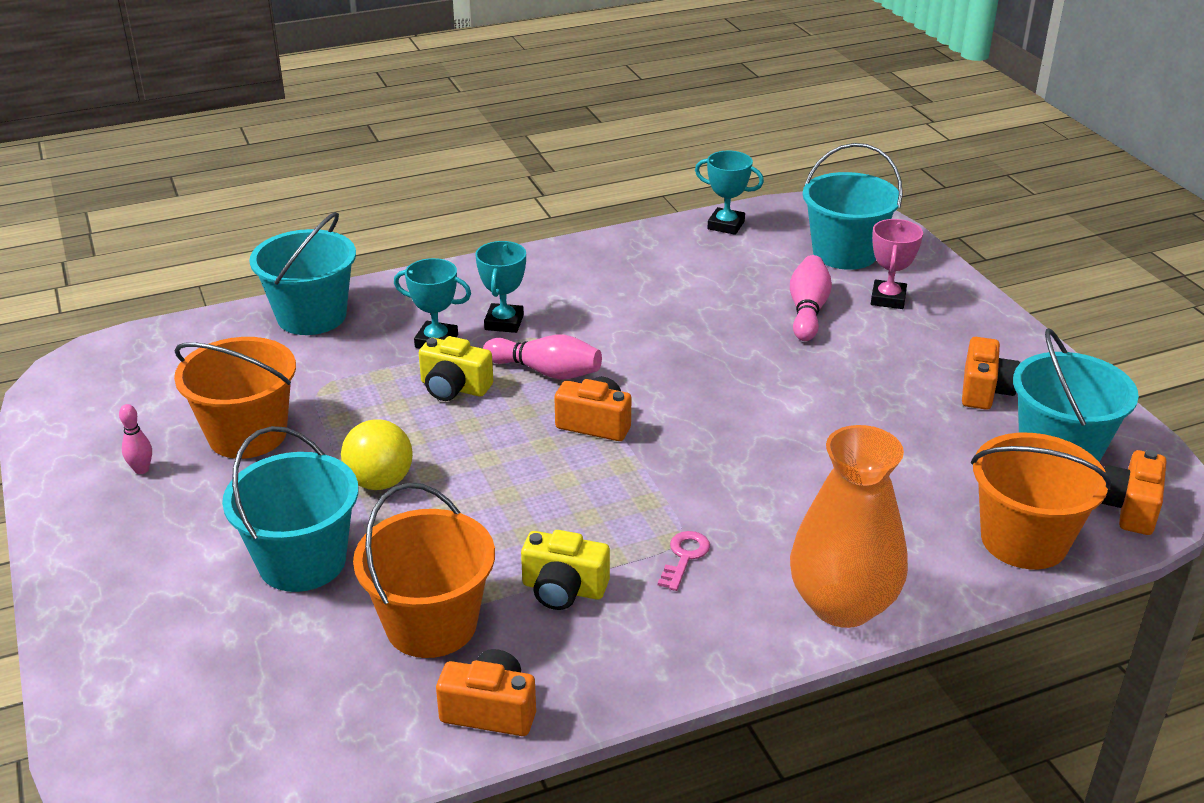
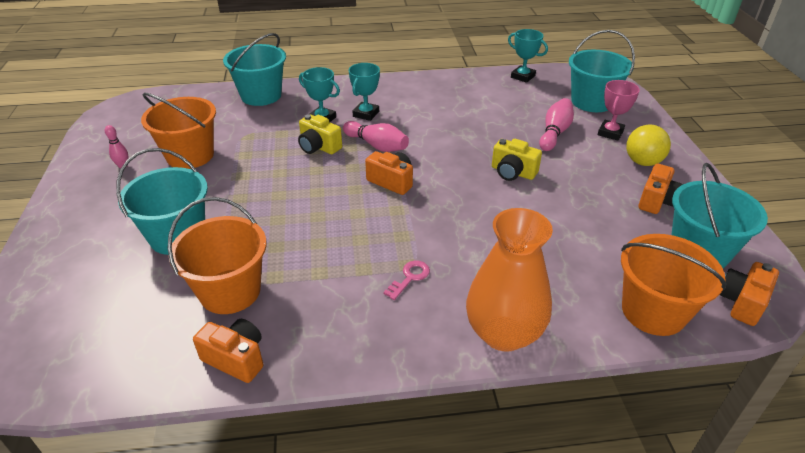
camera: 15 degrees right, 5 degrees up
(380, 482) = (247, 195): yellow ball -> yellow ball (642, 162)
(563, 589) = (322, 284): yellow camera -> yellow camera (513, 172)

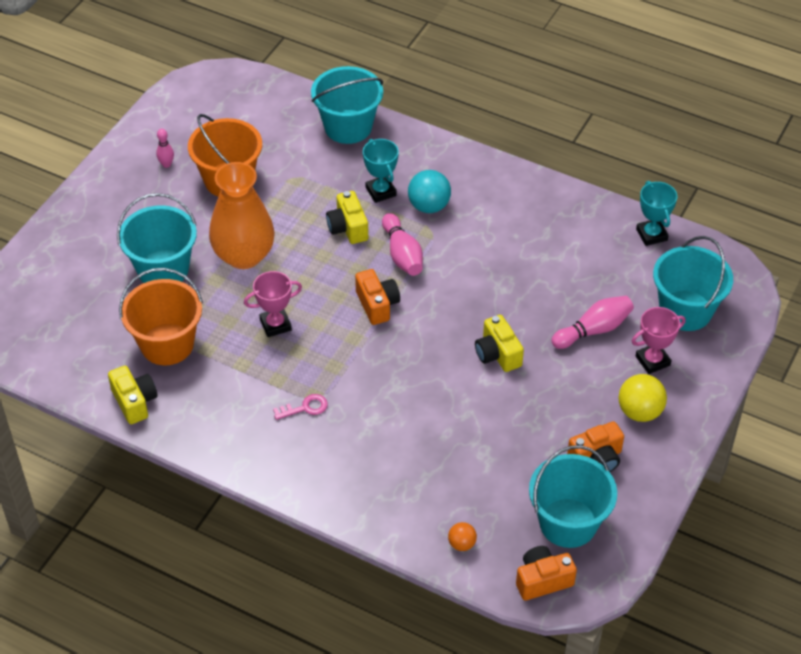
camera: 35 degrees right, 10 degrees up
(236, 359) = (134, 402): orange camera -> yellow camera
(321, 230) = (275, 325): none -> pink trophy
(366, 114) = (429, 206): turquoise trophy -> turquoise ball
(503, 333) = (330, 492): orange vase -> orange vase (244, 255)
(653, 311) = (461, 544): orange bucket -> orange ball

